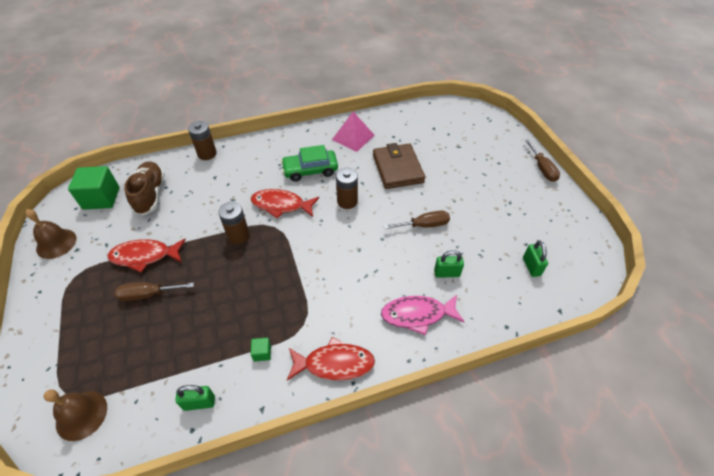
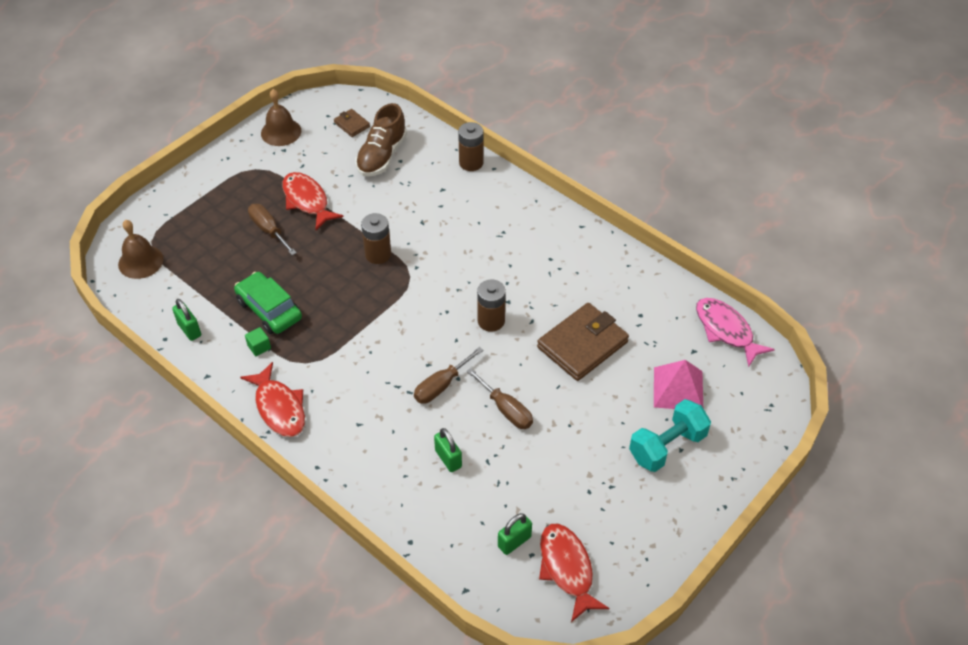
camera: 60 degrees right, 0 degrees up
(101, 198) = (352, 124): green cube -> brown wallet
(150, 194) = (382, 156): brown shoe -> brown shoe turned 150 degrees clockwise
(281, 205) = (443, 266): red fish -> red fish (567, 569)
(310, 170) = (515, 263): green car -> green car (269, 309)
(353, 137) = (604, 275): pink pyramid -> pink pyramid (678, 389)
(417, 315) = (375, 453): pink fish -> pink fish (726, 330)
(494, 167) = (667, 446): none -> turquoise dumbbell
(542, 169) = (708, 504): brown screwdriver -> brown screwdriver (441, 385)

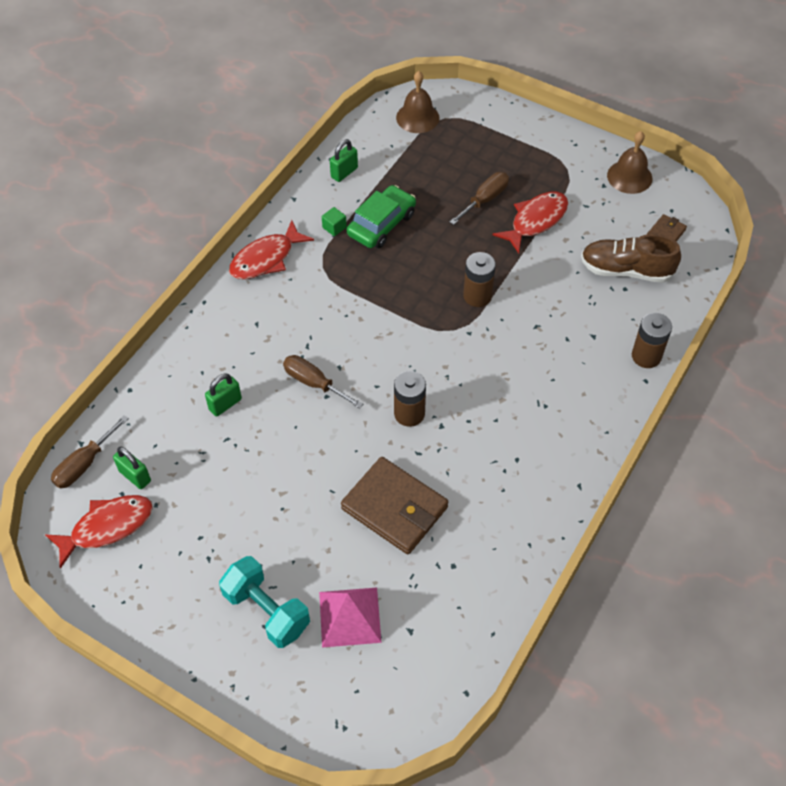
camera: 80 degrees right, 5 degrees up
(506, 409) = (293, 446): brown screwdriver -> brown screwdriver (84, 464)
(726, 330) = (450, 667): pink fish -> none

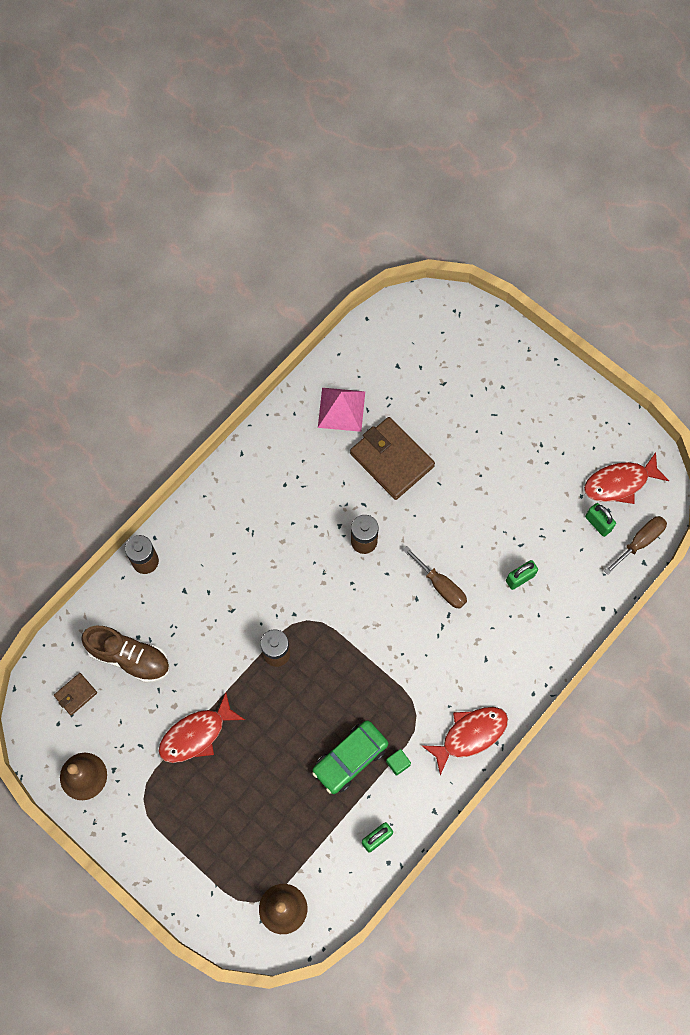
camera: 170 degrees left, 15 degrees up
(267, 611) = (500, 397): turquoise dumbbell -> none
(349, 617) = (439, 382): pink pyramid -> pink pyramid (341, 409)
(485, 200) = (239, 772): brown screwdriver -> none

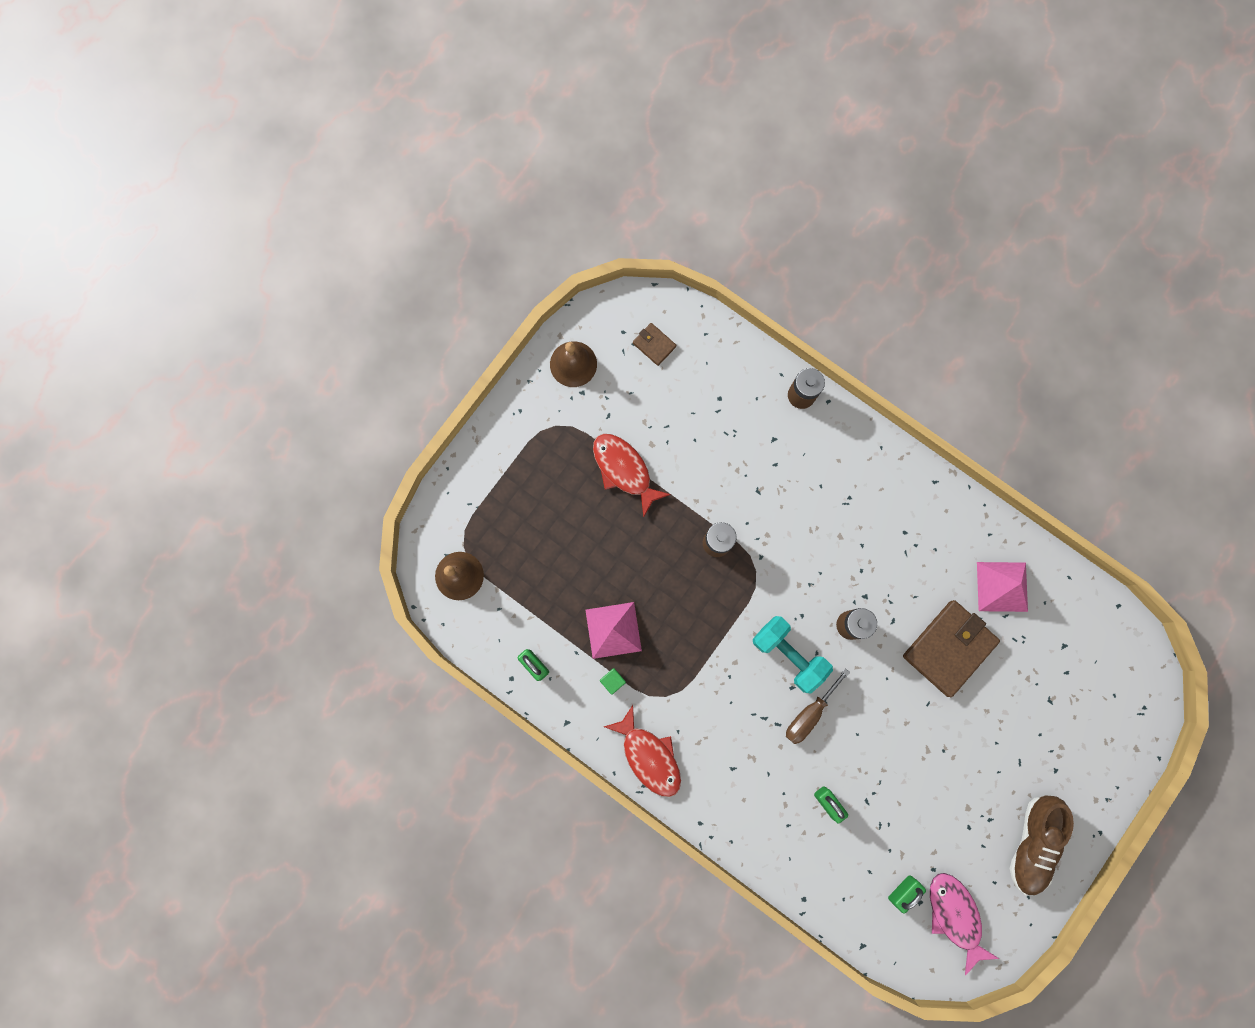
camera: 85 degrees right, 10 degrees up
(129, 657) = (697, 393): brown shoe -> brown shoe (1032, 842)
(350, 759) = (613, 630): green car -> pink pyramid
(386, 598) = (789, 654): none -> turquoise dumbbell
(620, 483) = (955, 915): red fish -> pink fish
(640, 542) = (886, 941): brown screwdriver -> none

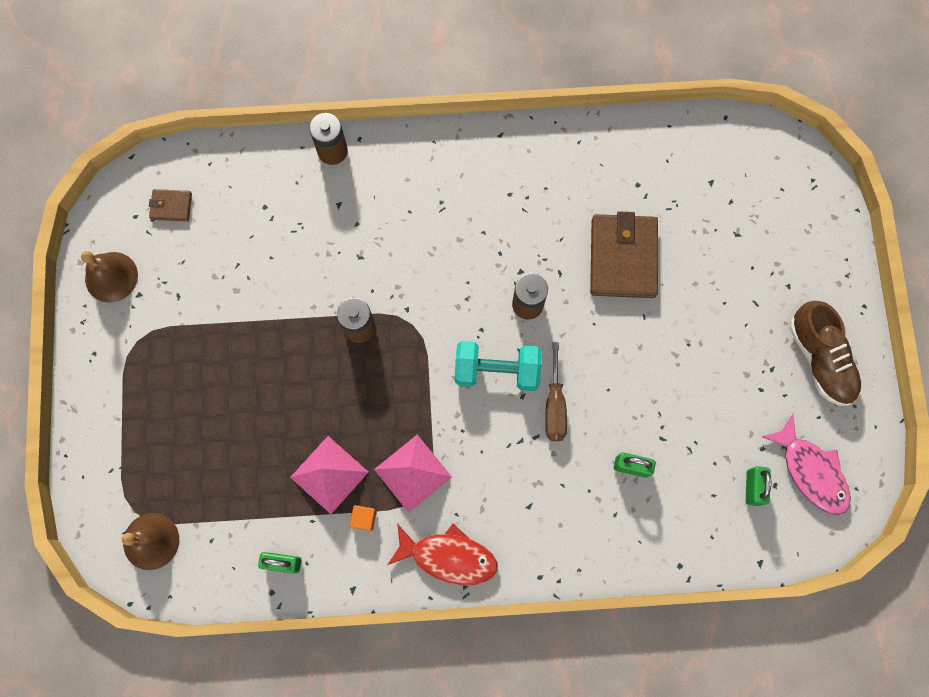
camera: 40 degrees left, 5 degrees down
(612, 681) = (364, 518): green cube -> orange cube
(624, 470) = (229, 331): red fish -> none
(955, 915) = (811, 471): pink fish -> pink fish turned 150 degrees counterclockwise
(1002, 586) = (623, 175): pink pyramid -> pink pyramid (413, 473)

